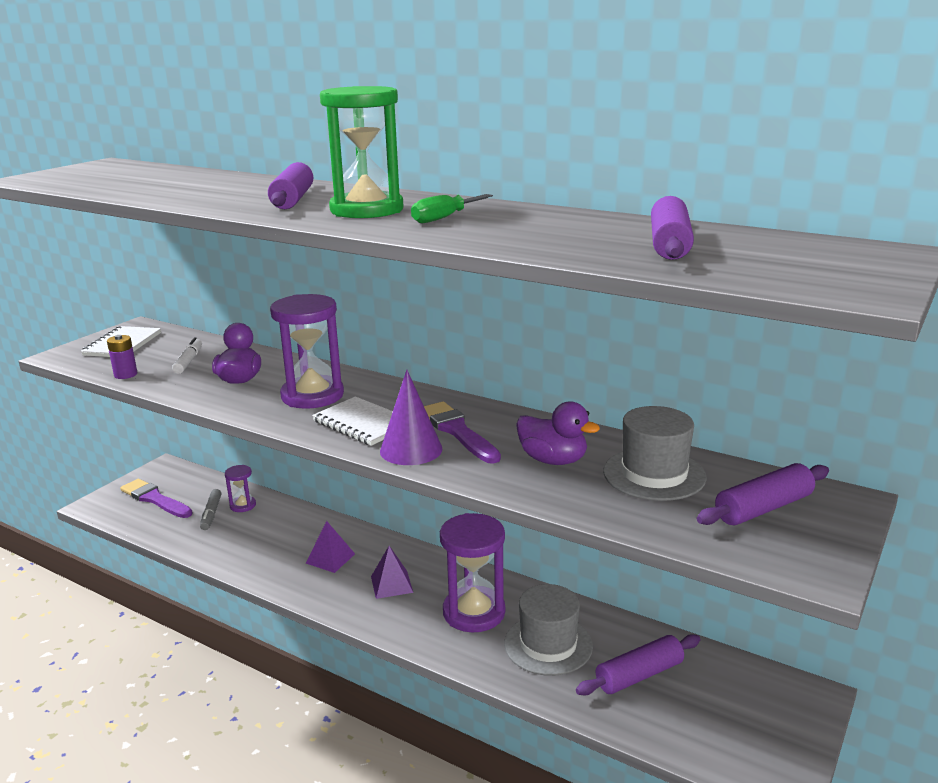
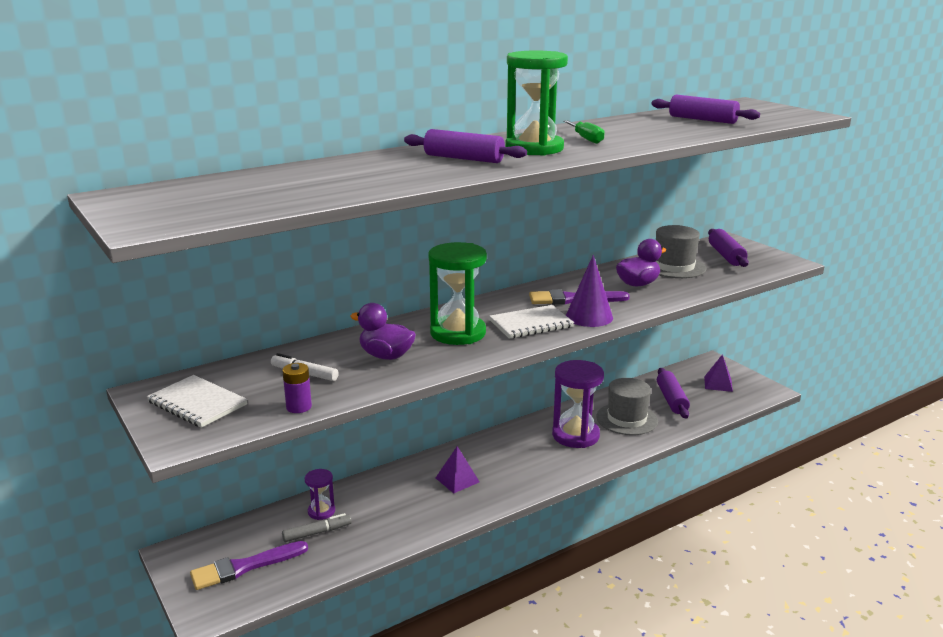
camera: 65 degrees left, 0 degrees up
(211, 514) = (317, 533): grey marker -> grey marker turned 45 degrees counterclockwise
(312, 396) = (458, 333): purple hourglass -> green hourglass
(391, 584) = (517, 460): purple pyramid -> purple pyramid (718, 384)

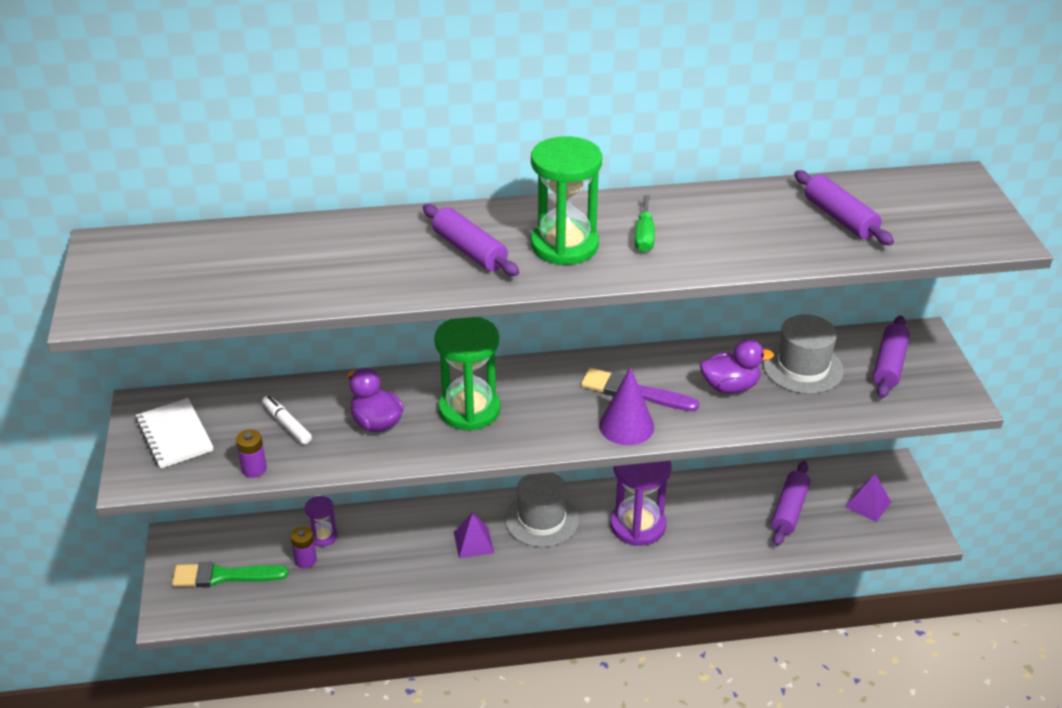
camera: 25 degrees right, 15 degrees up
(244, 567) = (224, 576): purple brush -> green brush
(317, 533) = (305, 560): grey marker -> purple battery
(531, 324) = (554, 418): white notebook -> none
(627, 419) = (713, 521): grey hat -> grey hat (541, 519)

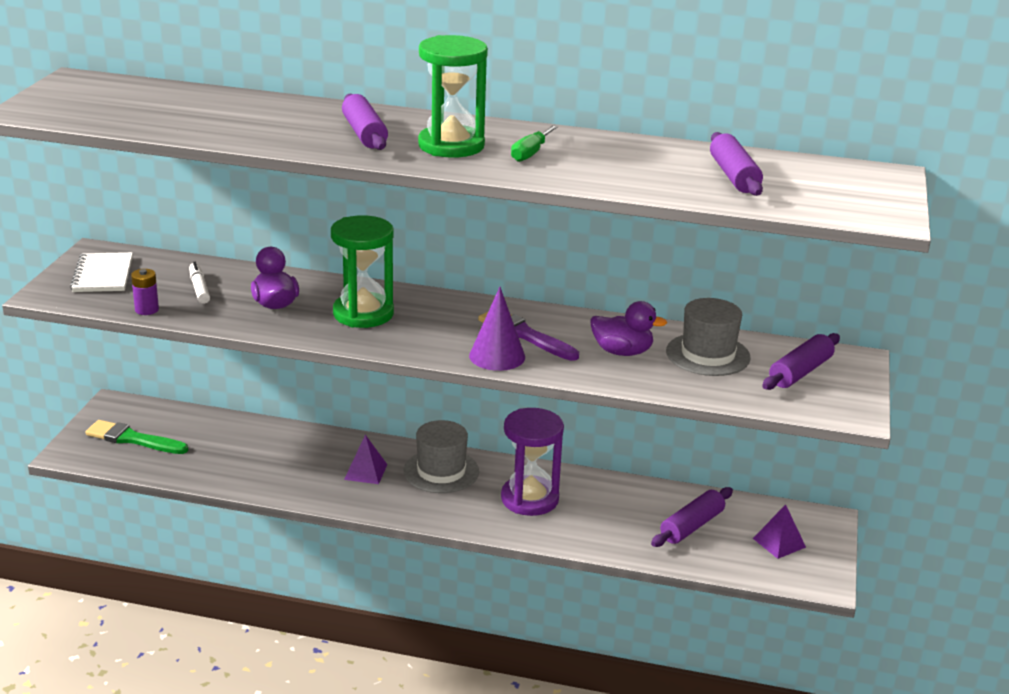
camera: 20 degrees right, 10 degrees down
(305, 560) = (209, 446): purple battery -> none
(323, 536) = (237, 433): purple hourglass -> none

